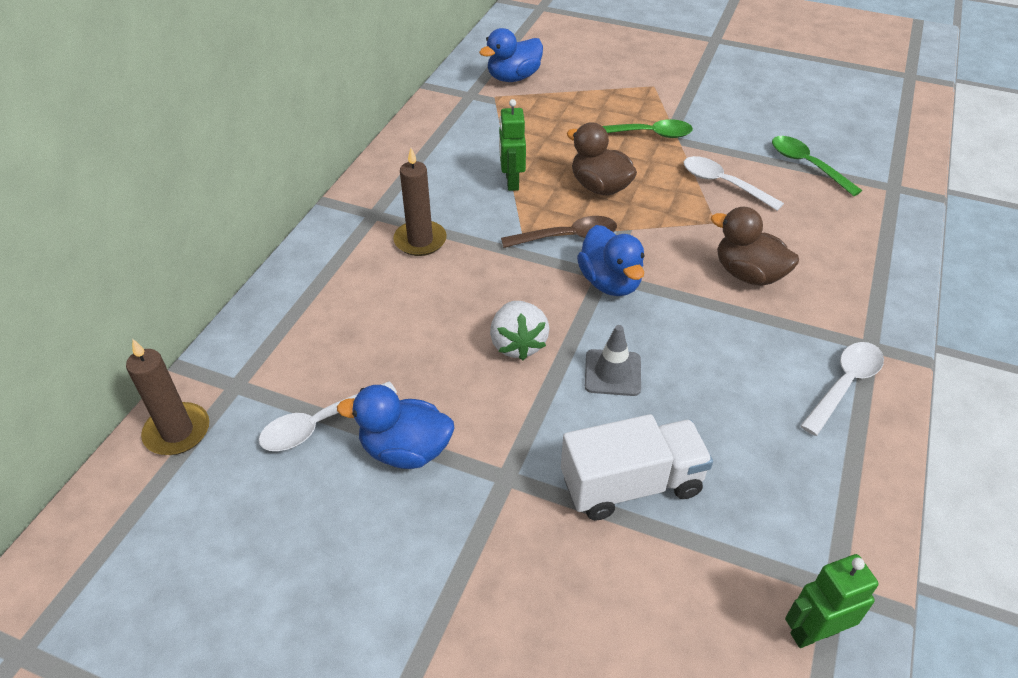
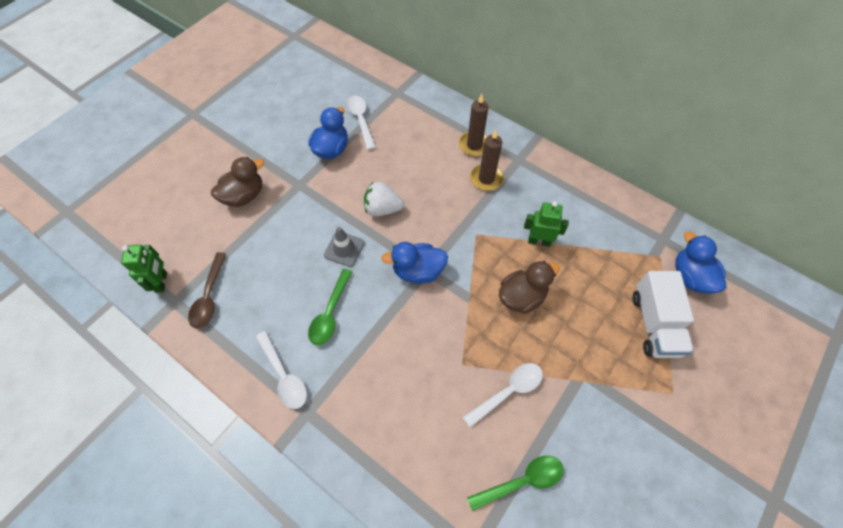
camera: 105 degrees right, 15 degrees up
(177, 432) = (376, 73): brown candle -> brown candle (474, 145)
(567, 237) = (469, 259): brown spoon -> brown spoon (209, 297)
(631, 485) = (270, 234): white truck -> white truck (654, 324)
(648, 134) = (589, 357): green spoon -> green spoon (330, 313)
(748, 274) = (399, 362): brown duck -> brown duck (244, 196)

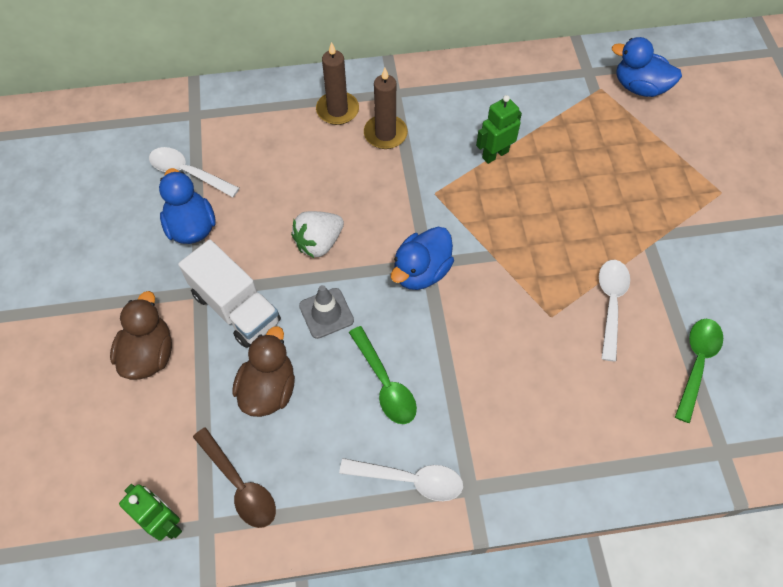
camera: 45 degrees left, 0 degrees up
(521, 297) = (534, 215): brown duck -> brown duck (268, 389)
(654, 324) = (654, 148): white truck -> white truck (236, 308)

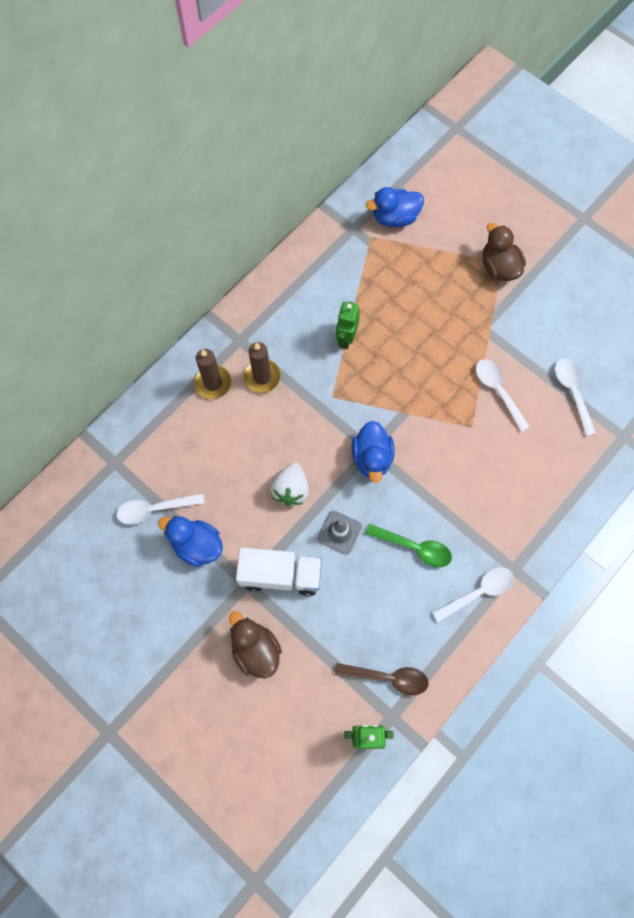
camera: 40 degrees left, 10 degrees up
(268, 389) = (350, 608): brown duck -> brown duck (499, 267)
(696, 363) = (572, 392): green spoon -> white spoon

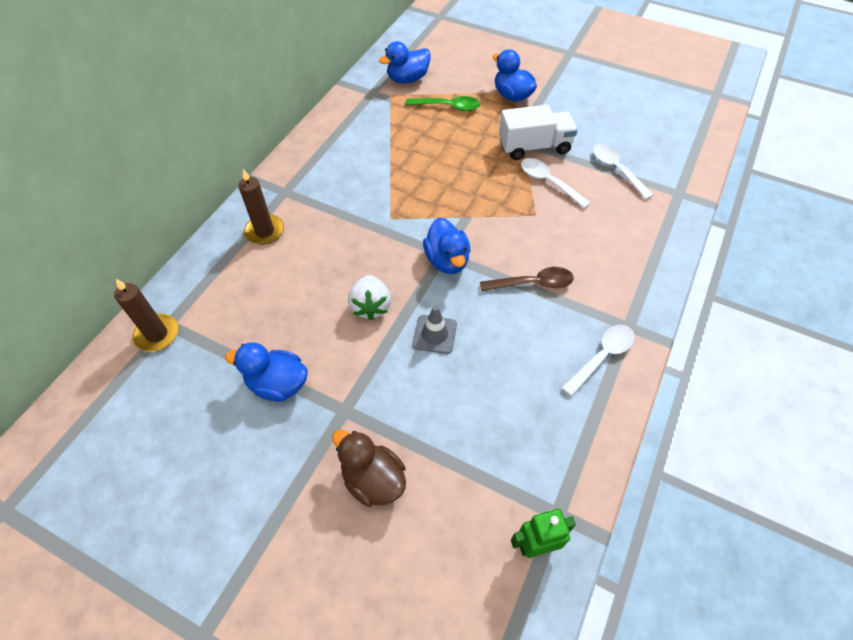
camera: 15 degrees left, 15 degrees down
(155, 509) = (221, 359): white spoon -> none
(262, 377) = (315, 216): brown candle -> brown candle (157, 334)
(280, 575) = (381, 391): white truck -> white truck (534, 147)
(346, 338) = (390, 170): green robot -> none
(388, 677) = (538, 470): brown spoon -> brown spoon (533, 283)
(414, 547) = (519, 330): green spoon -> green spoon (448, 107)
(499, 267) = (512, 96): brown duck -> blue duck

